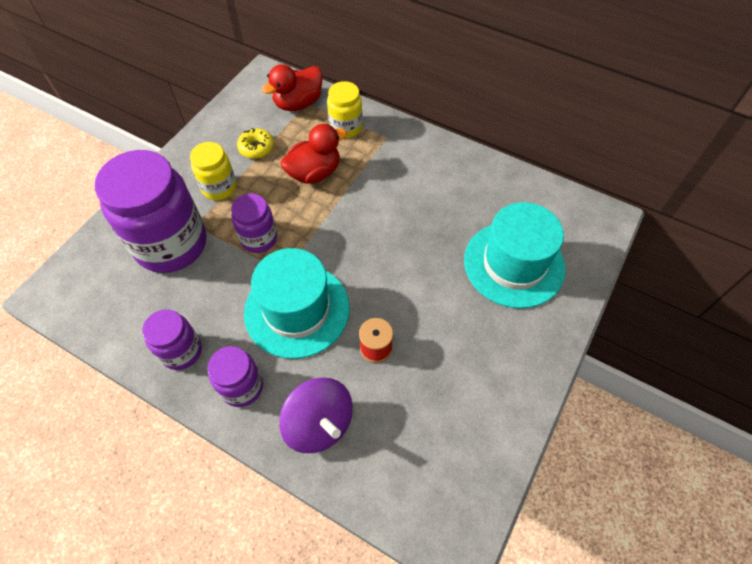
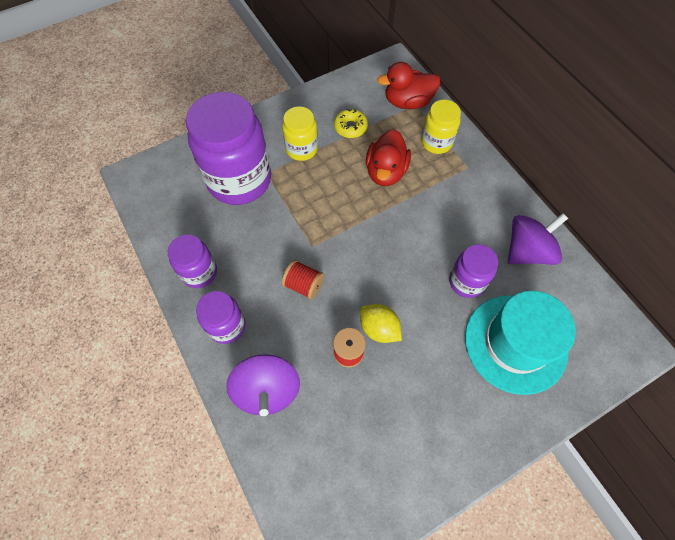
camera: 30 degrees right, 5 degrees up
(259, 238) = (308, 208): purple jar -> purple jar (466, 282)
(297, 310) = (304, 285): turquoise hat -> red spool
(314, 173) = (386, 172): red duck -> red duck turned 105 degrees clockwise
(391, 312) = (379, 329): none -> yellow lemon
(478, 184) = (527, 251): none -> purple spinning top

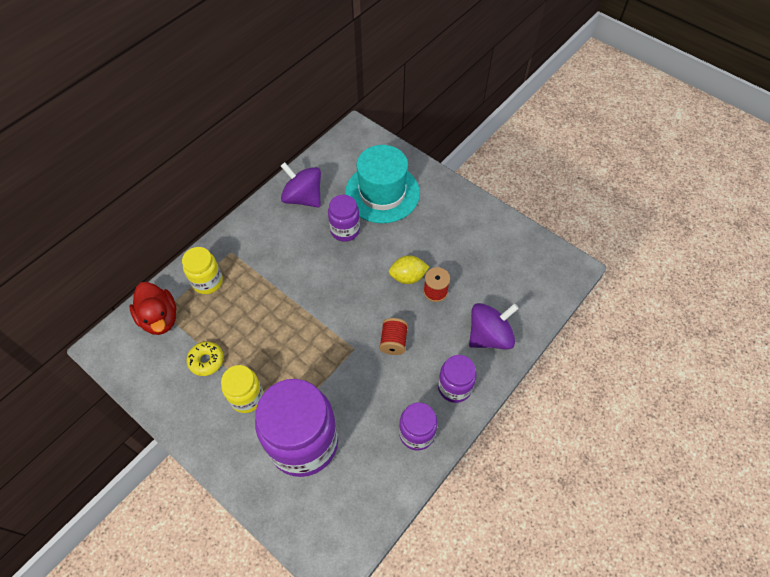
camera: 110 degrees left, 5 degrees down
(379, 329) = (408, 277): yellow lemon -> yellow lemon turned 60 degrees clockwise
(386, 172) = (254, 313): red duck -> none

